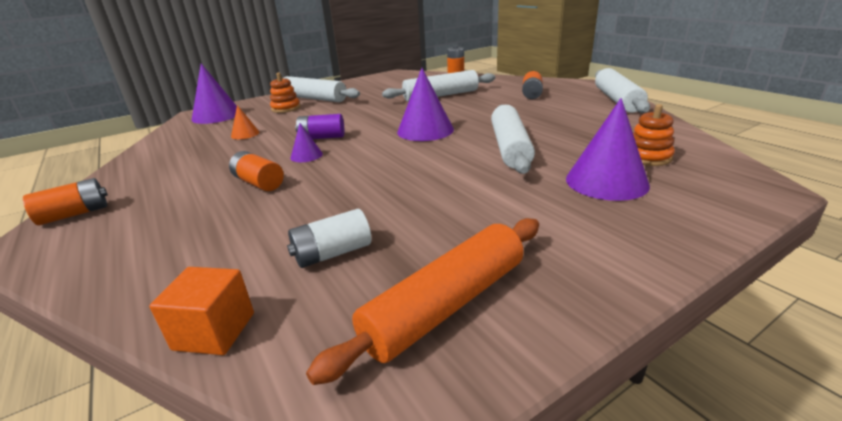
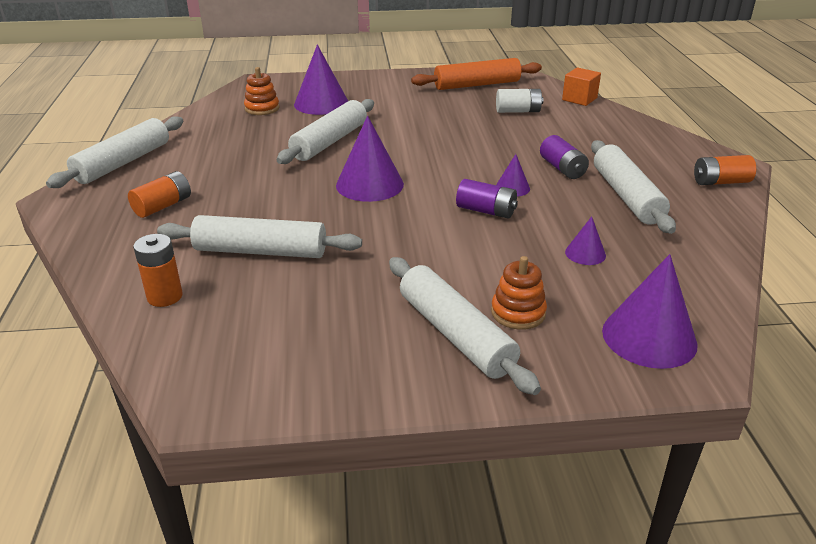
camera: 155 degrees left, 5 degrees up
(197, 174) = (626, 196): none -> white rolling pin
(245, 134) = (585, 253): orange cone -> purple cone
(259, 183) = (562, 168): orange battery -> purple battery

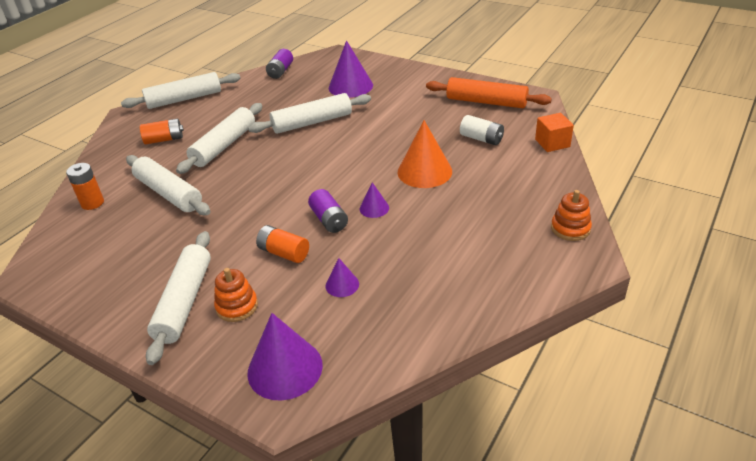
camera: 40 degrees right, 5 degrees up
(262, 108) = (309, 79): orange stacking toy -> orange stacking toy (570, 228)
(369, 184) = (289, 168): purple cone -> none
(510, 147) = (424, 171): none -> orange cone
(562, 168) = (435, 206): purple battery -> purple battery (280, 71)
(626, 196) = (446, 251): white rolling pin -> white rolling pin (224, 145)
(720, 182) = (547, 272): orange battery -> orange battery (284, 253)

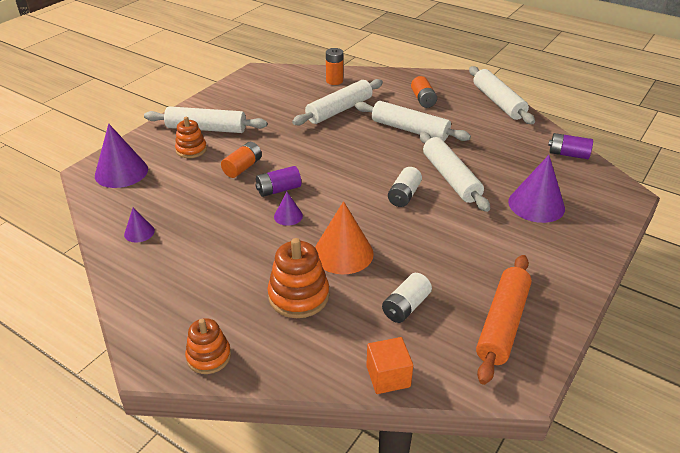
camera: 90 degrees right, 0 degrees up
(338, 144) = (404, 195): none -> white battery
(342, 285) = (192, 196): purple cone -> purple cone (139, 232)
(484, 190) = (298, 296): none -> orange stacking toy

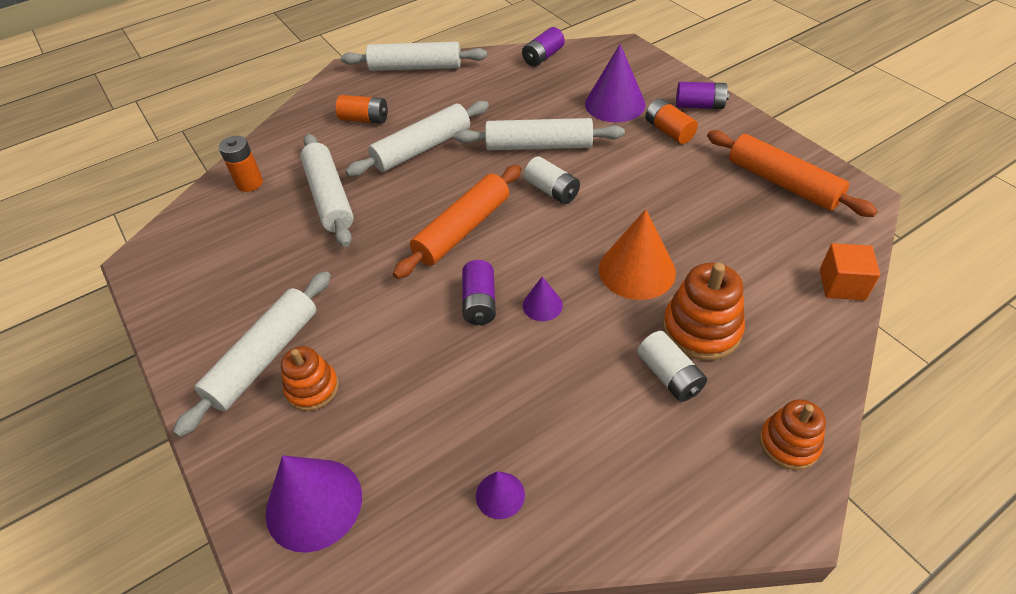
camera: 65 degrees left, 10 degrees up
(242, 167) = (403, 332): orange battery -> orange battery (669, 131)
(340, 167) = (463, 230): none -> orange rolling pin
(406, 306) = (742, 242): white battery -> white battery (669, 375)
(577, 254) = (699, 105): none -> purple battery

